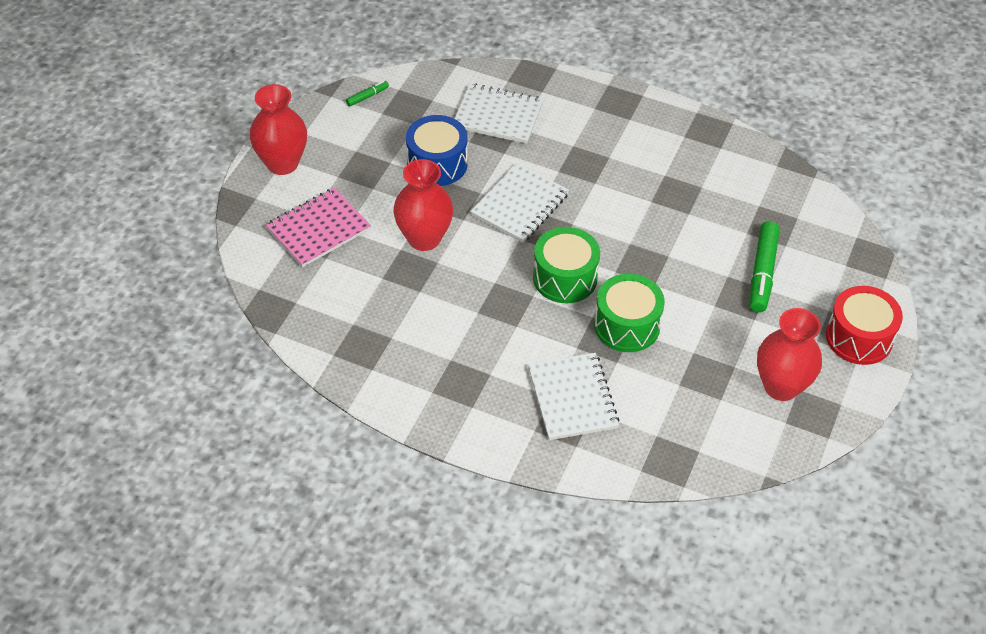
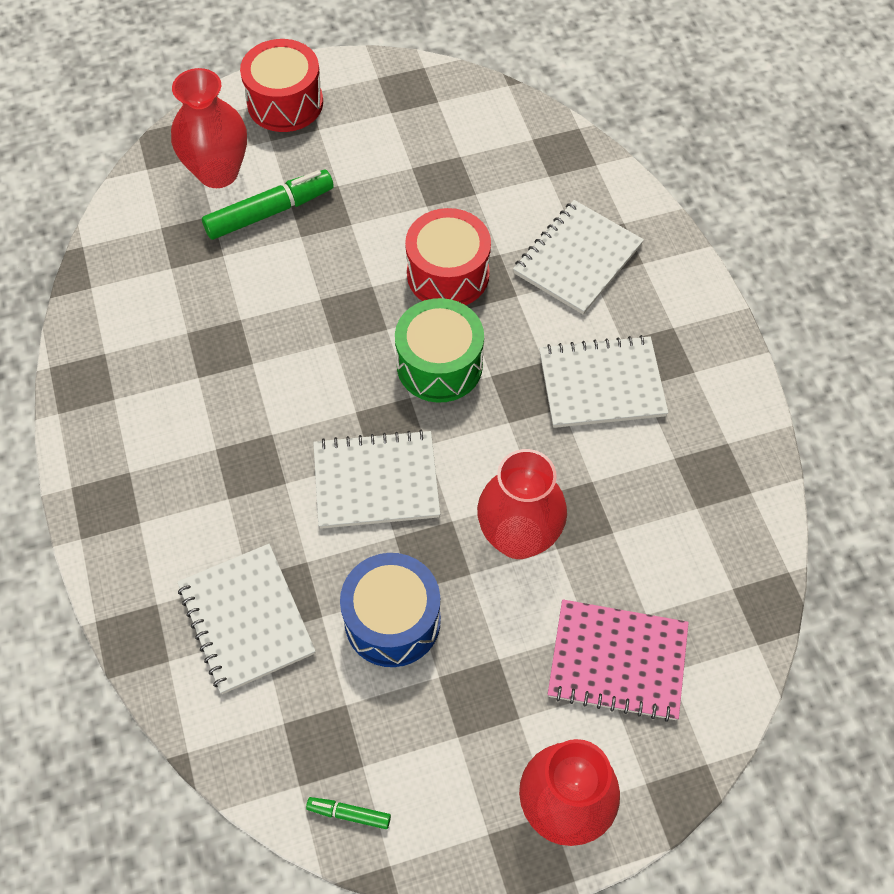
camera: 130 degrees left, 10 degrees up
(472, 341) = (601, 384): none -> white notebook
(627, 325) = (448, 274): green drum -> red drum
(781, 386) = (400, 124): red vase -> red vase (218, 172)

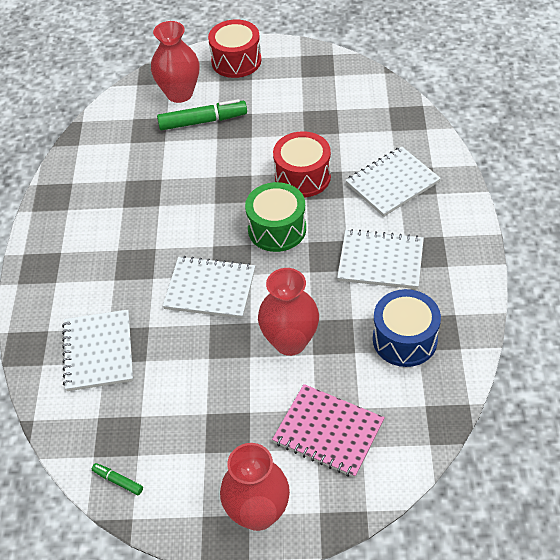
camera: 20 degrees right, 10 degrees down
(392, 620) = (189, 373): blue drum -> blue drum (404, 339)

